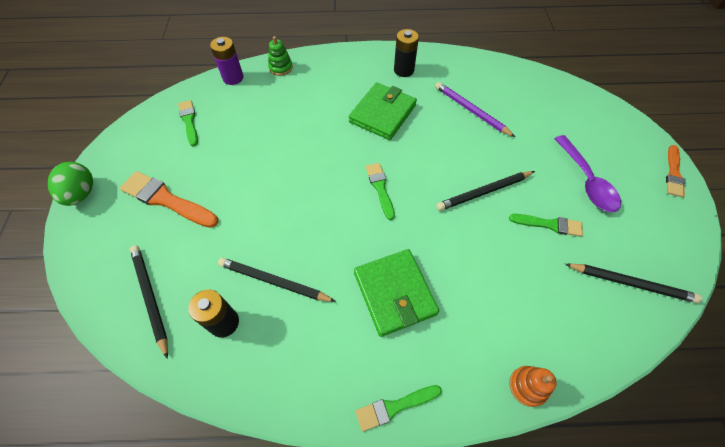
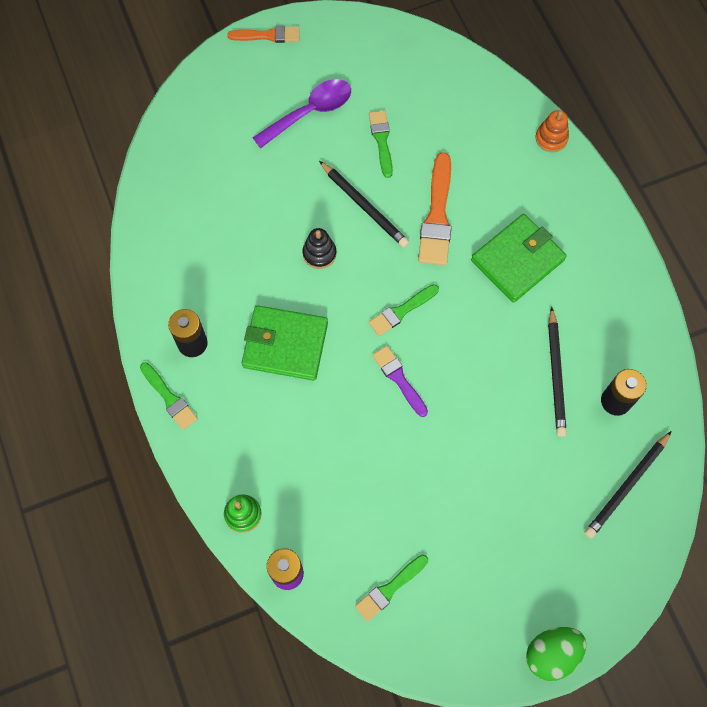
camera: 110 degrees left, 10 degrees up
(167, 200) = (515, 542): orange brush -> orange brush (437, 215)
(326, 169) = (399, 379): none -> purple brush
(395, 407) = (614, 231): green brush -> green brush (169, 398)
(449, 151) = (319, 253): none -> black stacking toy
(471, 111) = (242, 243): purple pencil -> none
(631, 283) = (419, 69): black pencil -> none

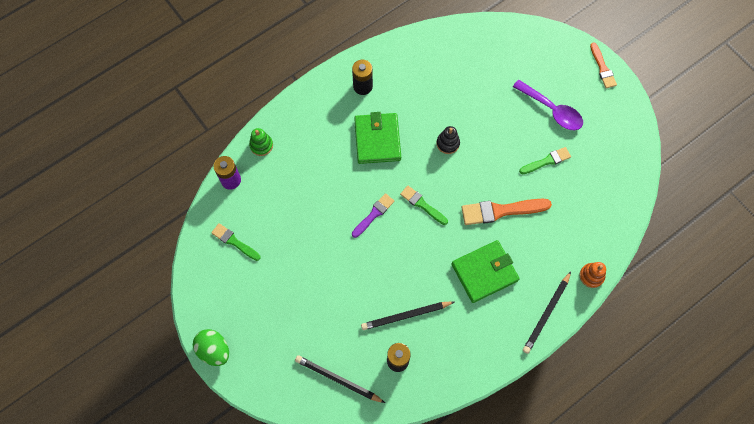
camera: 75 degrees right, 0 degrees up
(169, 398) = (323, 84): green brush -> none
(364, 206) = (492, 162): black pencil -> black pencil (546, 313)
(517, 260) = (484, 272): green wallet -> green wallet turned 60 degrees counterclockwise

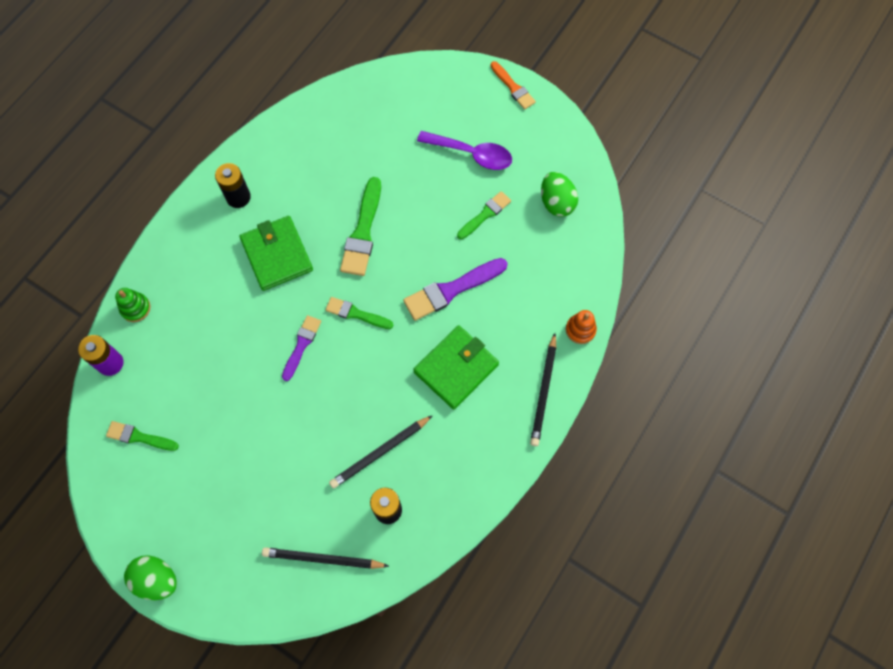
camera: 20 degrees left, 0 degrees up
(448, 143) = (363, 232): black stacking toy -> green brush
(501, 211) = (451, 290): orange brush -> purple brush
(606, 170) = (556, 203): none -> green egg

